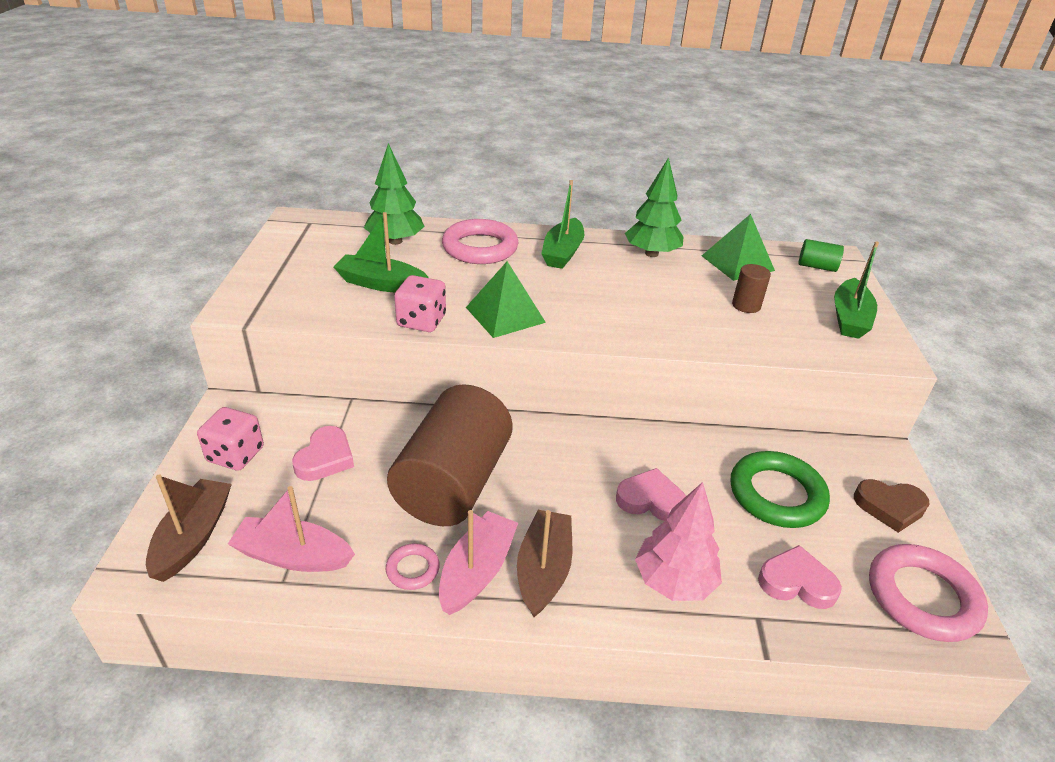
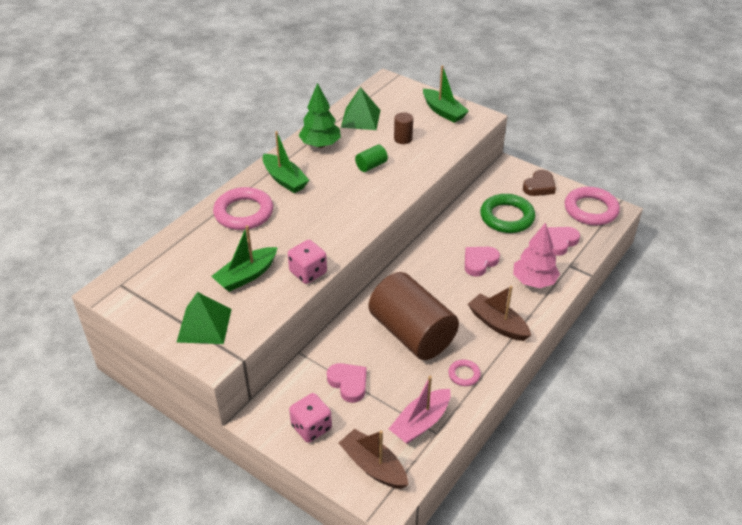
camera: 55 degrees left, 5 degrees up
(395, 241) = (195, 249): green tree -> none
(477, 571) = (482, 349): pink boat -> none
(505, 314) = (332, 234): green pyramid -> green pyramid (204, 325)
(816, 266) = (390, 93): green cylinder -> green cylinder (371, 166)

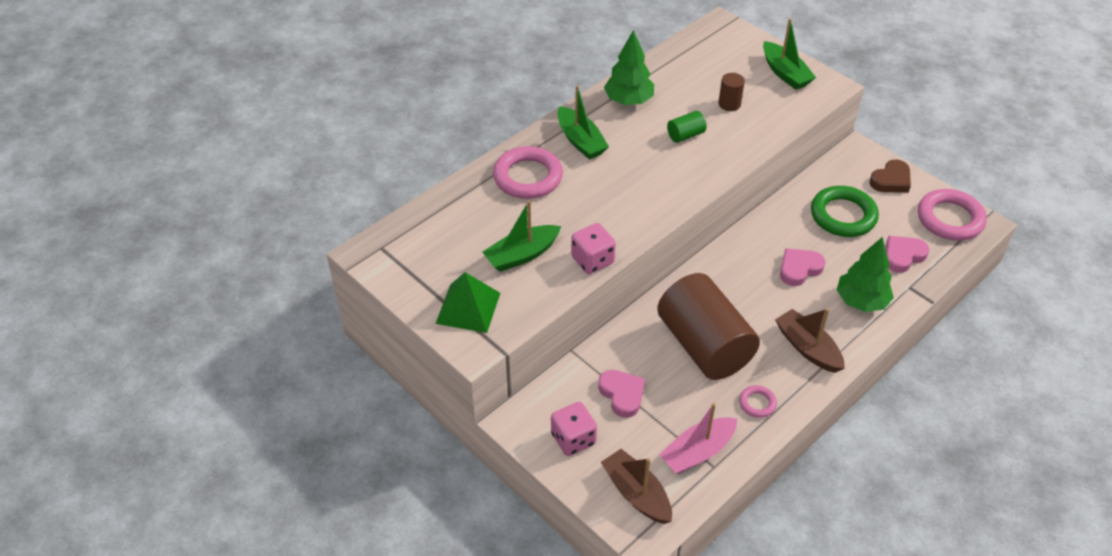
camera: 10 degrees right, 5 degrees up
(360, 118) = (682, 71): green pyramid -> none
(534, 281) = (861, 301): pink tree -> green tree

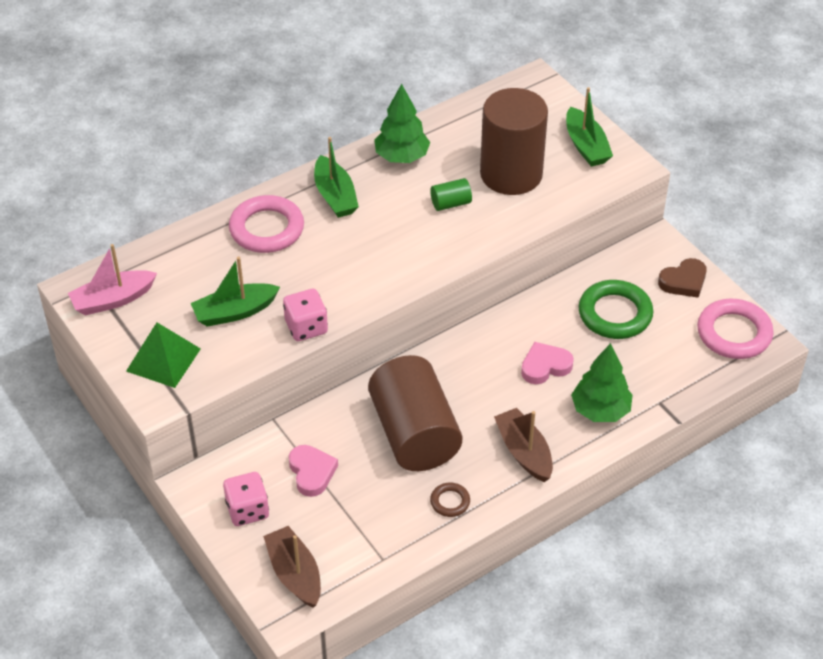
camera: 10 degrees right, 0 degrees up
(698, 452) = (371, 542): pink boat -> pink boat (113, 300)
(729, 104) = (511, 174): brown cylinder -> brown cylinder, size x2.49
(757, 403) = (450, 502): pink ring -> brown ring
(903, 256) = (665, 367): pink heart -> none

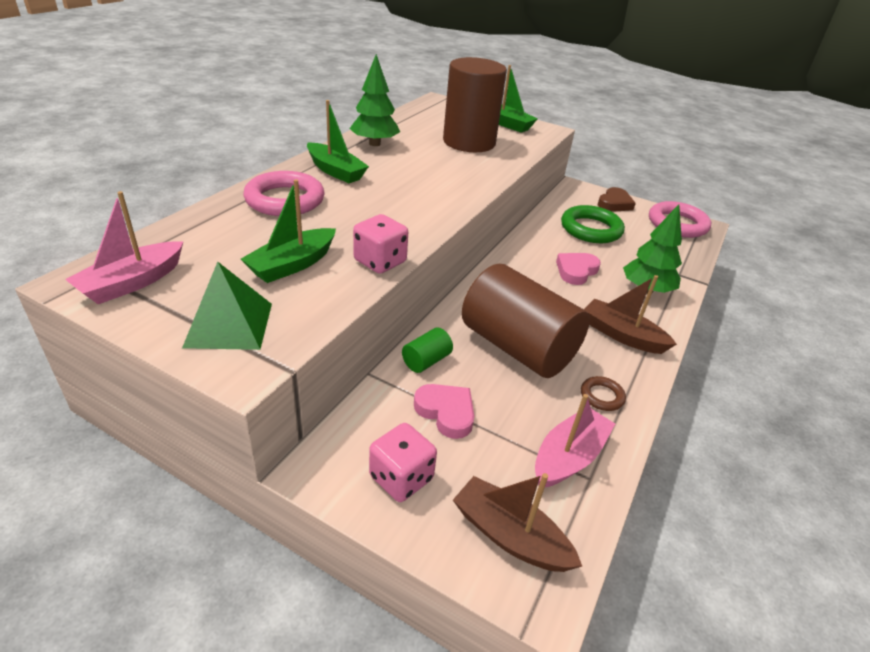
camera: 30 degrees left, 10 degrees down
(379, 539) = (568, 457): none -> pink boat
(450, 203) = (439, 162): green cylinder -> green cylinder (426, 361)

